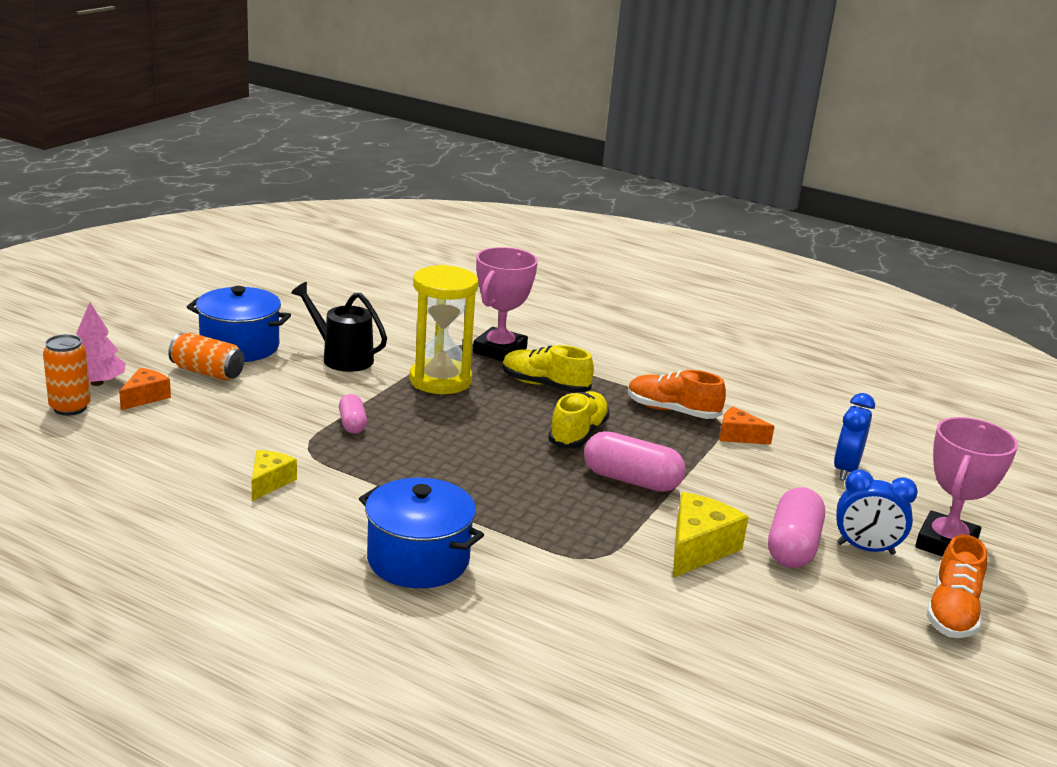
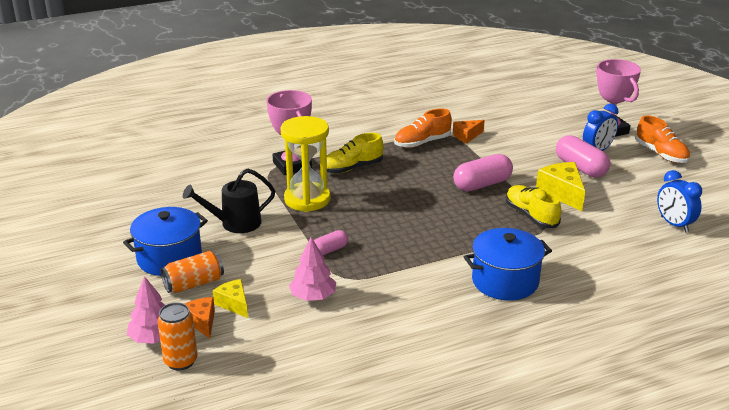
camera: 50 degrees left, 5 degrees up
(250, 442) = (313, 296): none -> pink tree
(269, 482) = (372, 305): yellow cheese -> yellow cheese (234, 304)
(352, 424) = (329, 250): pink capsule -> pink capsule turned 60 degrees counterclockwise
(578, 434) = (418, 180): yellow shoe -> yellow shoe (531, 216)
(845, 470) = (525, 123): blue clock -> blue clock (674, 224)

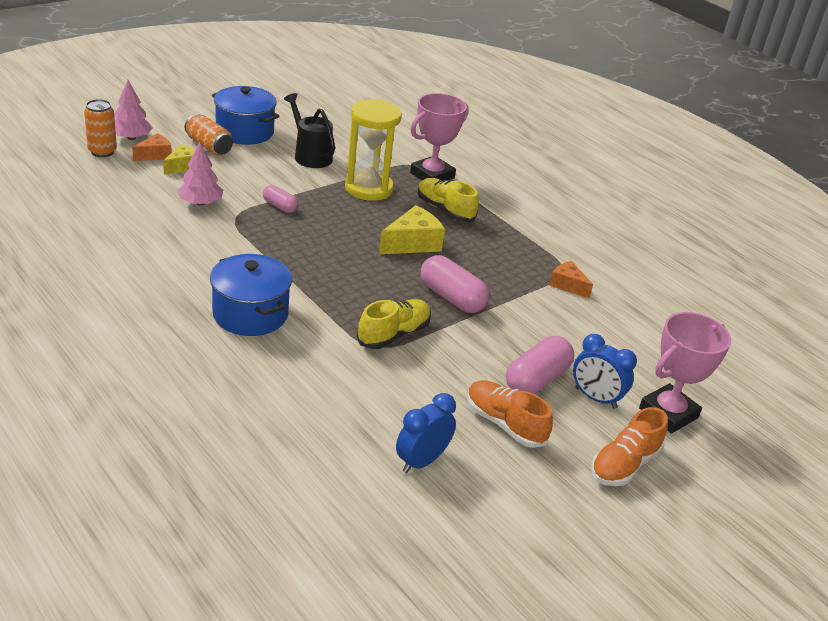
camera: 70 degrees right, 5 degrees up
(422, 143) = (530, 253): orange shoe -> orange shoe (504, 424)
(562, 193) = (460, 361): yellow cheese -> yellow cheese (412, 243)

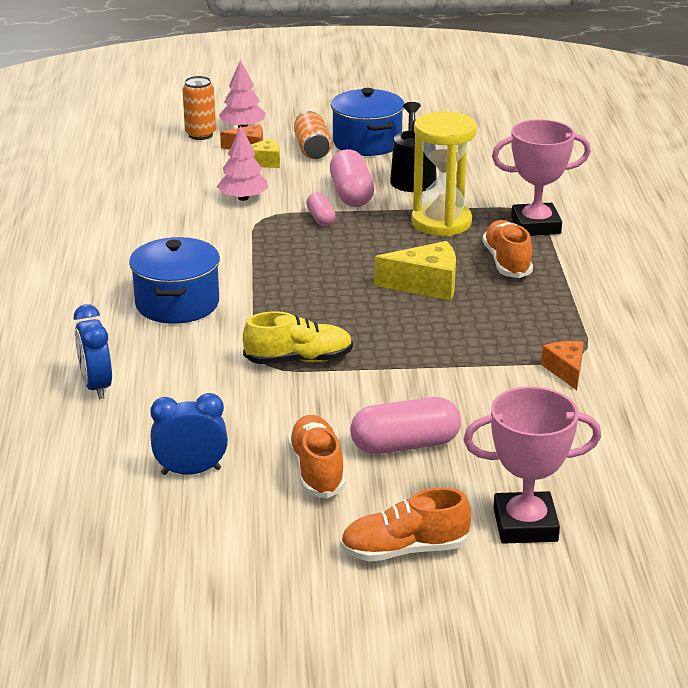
camera: 40 degrees right, 5 degrees down
(445, 210) = (507, 262): yellow shoe -> orange shoe
(452, 298) = (406, 345): pink capsule -> pink capsule (351, 194)
(595, 398) = (453, 482): blue clock -> blue clock (96, 386)

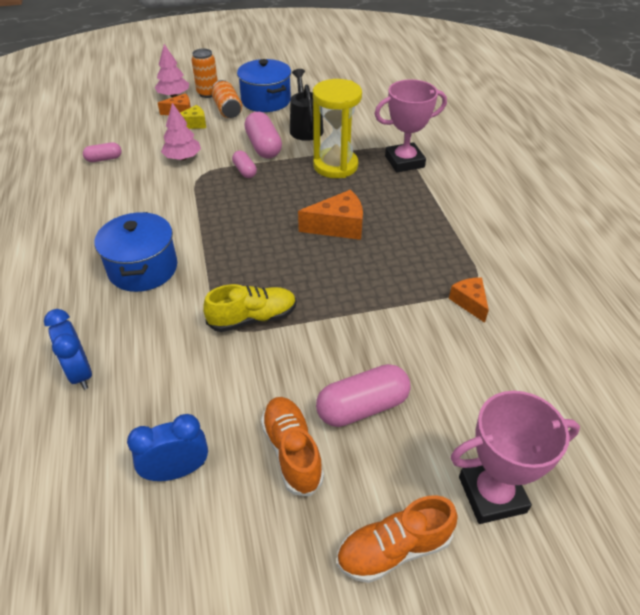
camera: 10 degrees left, 15 degrees up
(142, 191) = (104, 159): none -> pink capsule
(200, 135) = (143, 104): orange can -> orange can (208, 93)
(426, 285) = (338, 226): yellow cheese -> orange cheese
(507, 262) = (393, 198): orange shoe -> none

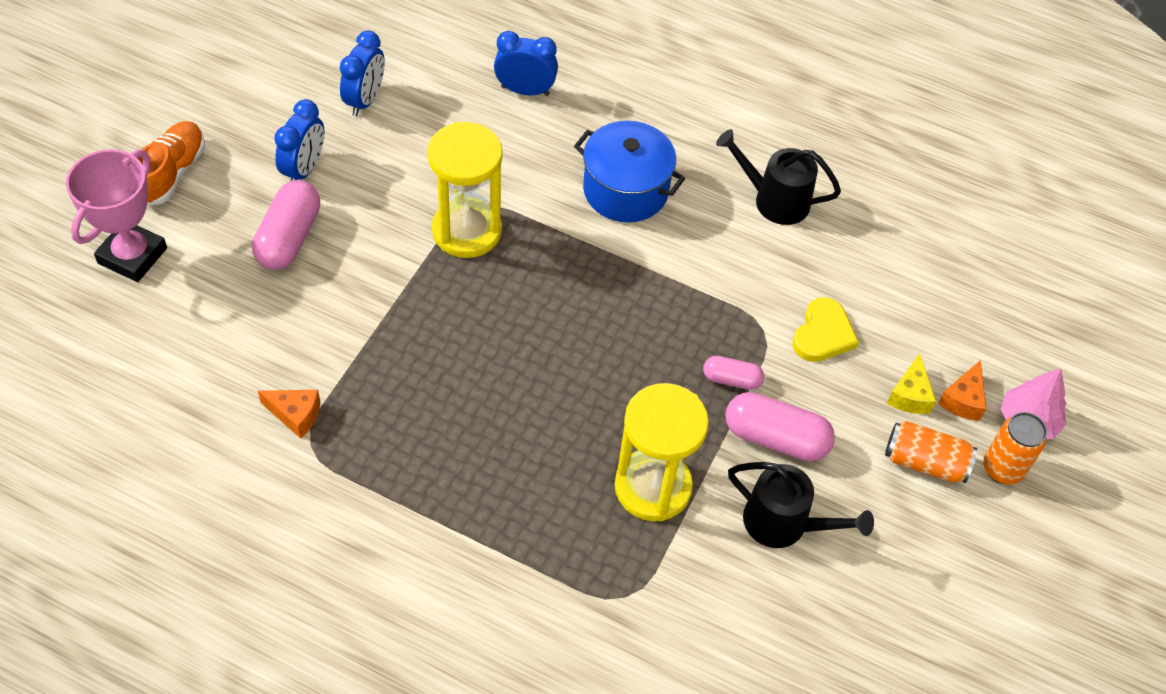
camera: 125 degrees right, 10 degrees up
(95, 210) = (773, 200): none -> black watering can
(104, 159) = (889, 256): pink capsule -> none
(183, 158) = (823, 334): pink tree -> yellow heart
(253, 318) = (467, 231): yellow shoe -> yellow hourglass
(266, 100) = (916, 531): blue pot -> none
(292, 451) = (304, 169): orange shoe -> blue clock
(338, 226) = (527, 395): orange cheese -> none
(404, 161) = (586, 579): pink trophy -> none

